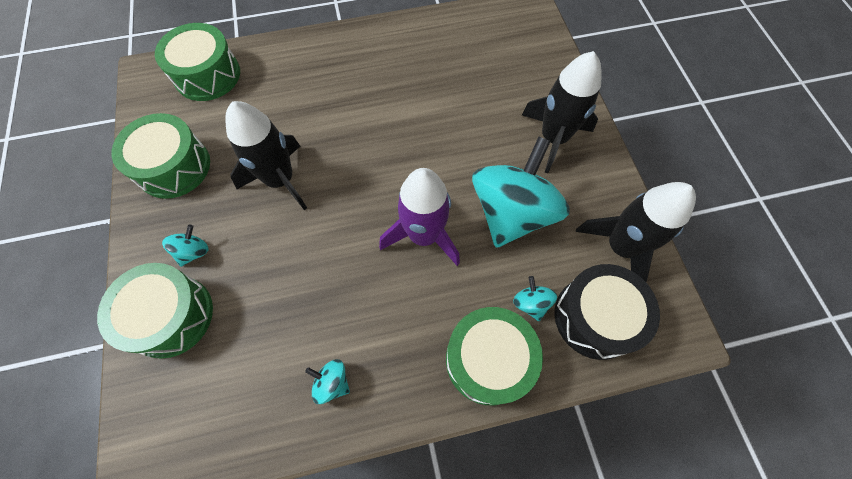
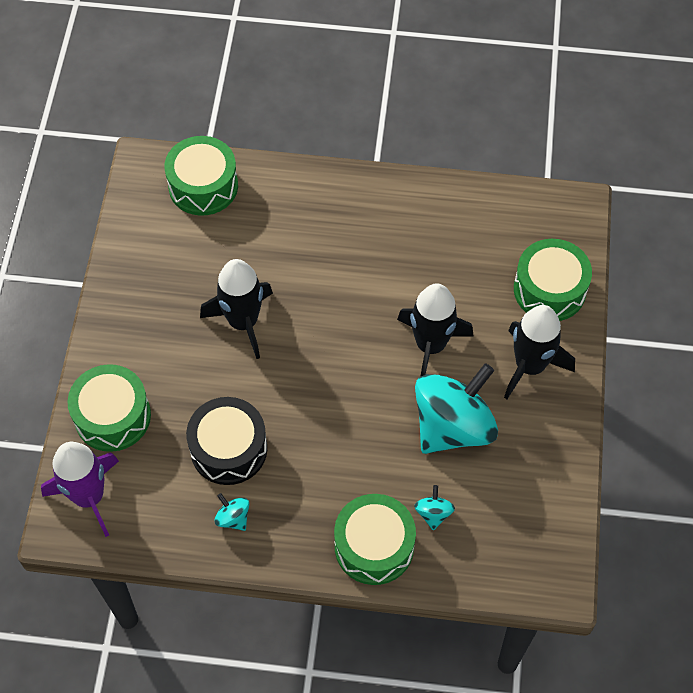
camera: 20 degrees right, 5 degrees down
(174, 167) = (147, 276): green drum -> green drum (549, 289)
(194, 252) = (145, 365): turquoise spinning top -> none
(423, 235) = (359, 420): purple rocket -> purple rocket (89, 496)
(595, 317) = (487, 545): black drum -> black drum (229, 449)
(620, 247) = (543, 493): black rocket -> black rocket (430, 345)

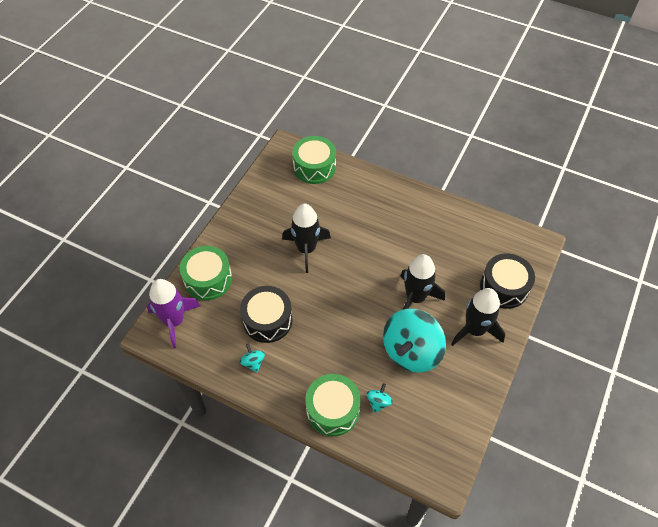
camera: 20 degrees right, 5 degrees down
(453, 426) = (411, 351): turquoise spinning top -> turquoise spinning top turned 150 degrees clockwise
(549, 289) = (504, 287): green drum -> black drum

